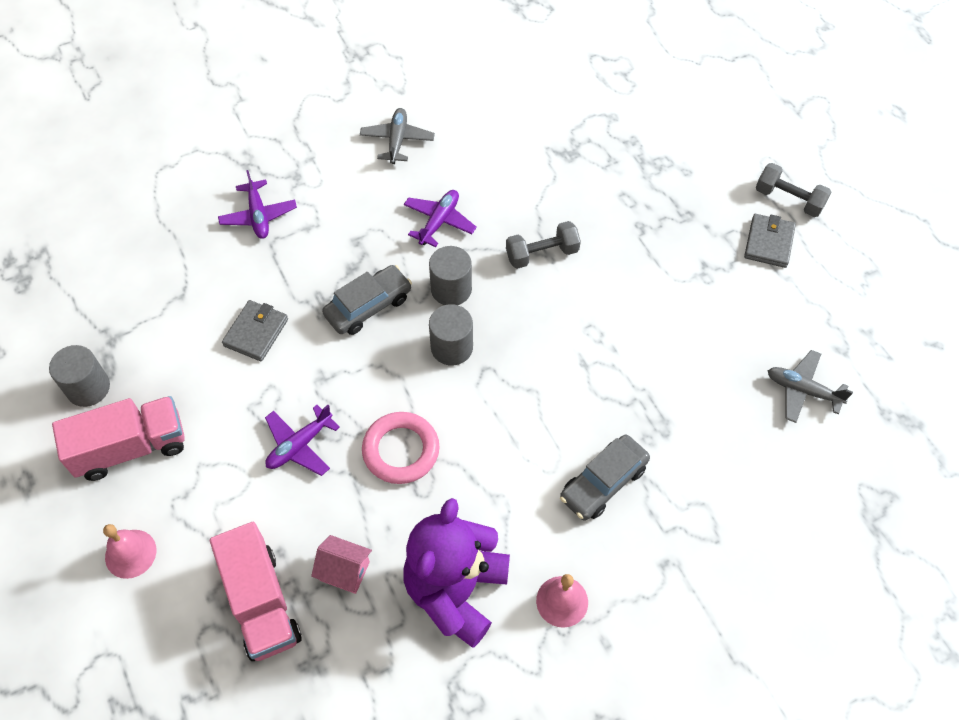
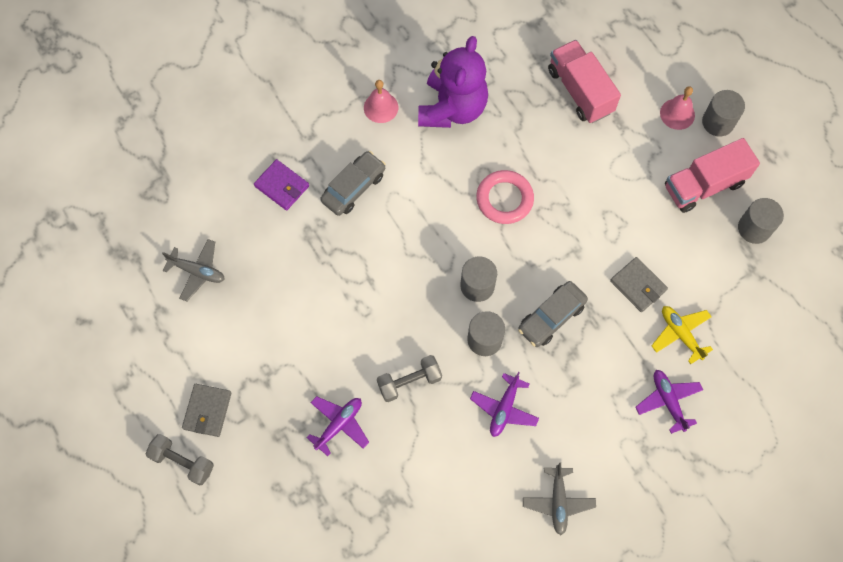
camera: 175 degrees right, 10 degrees up
(77, 536) = (718, 122): none -> grey cylinder
(223, 278) = (680, 334): none -> yellow plane
(256, 332) = (638, 285): grey wallet -> grey wallet turned 60 degrees counterclockwise
(299, 445) = (580, 197): purple plane -> purple plane (339, 424)
(344, 571) = (529, 114): pink house -> none
(702, 492) = (282, 186): none -> purple wallet

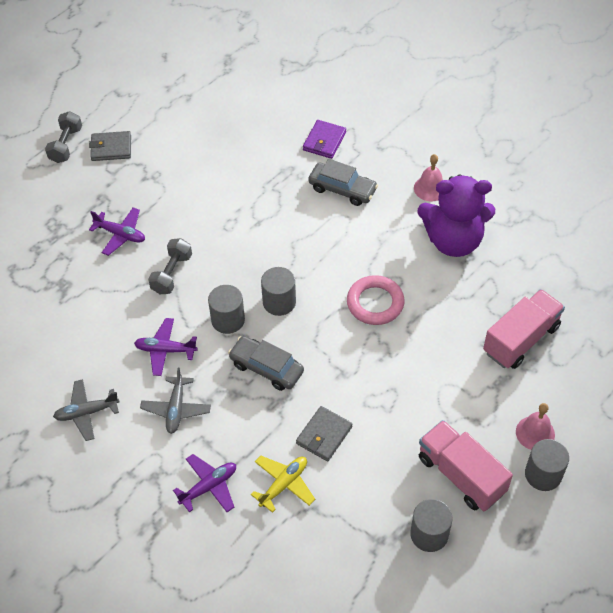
camera: 75 degrees right, 15 degrees down
(197, 272) = (227, 110): grey plane -> grey plane (176, 409)
(409, 382) = (172, 273): grey dumbbell -> grey dumbbell turned 60 degrees clockwise

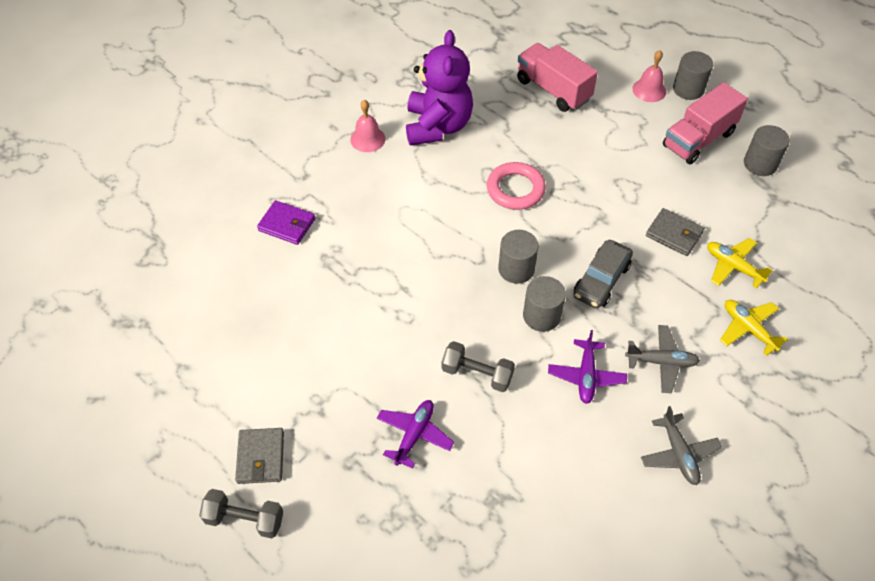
camera: 90 degrees left, 0 degrees up
(209, 487) = (748, 329): purple plane -> yellow plane
(342, 189) = (361, 210): grey car -> none

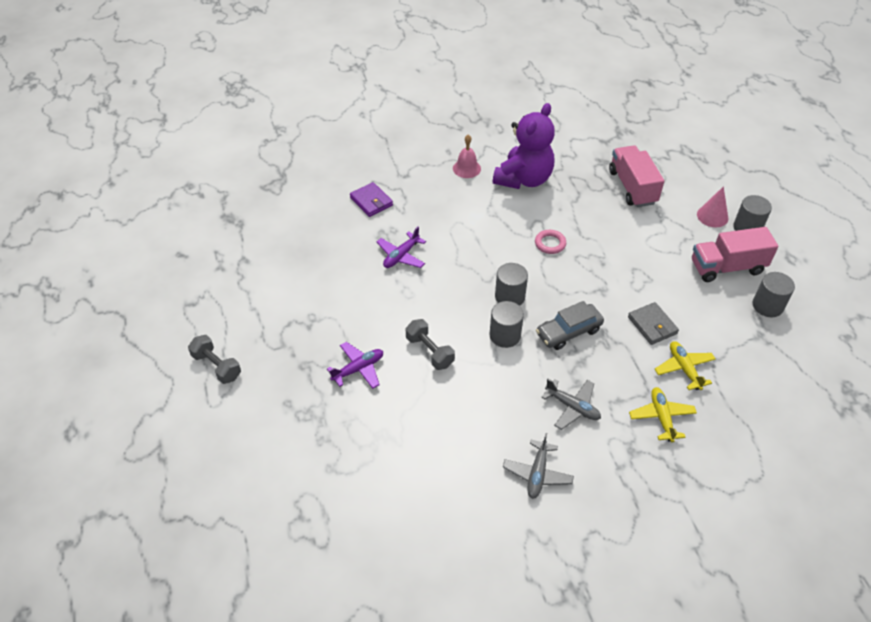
camera: 30 degrees right, 5 degrees down
(260, 457) = (252, 335): grey wallet -> none
(515, 189) = (550, 244): pink ring -> pink ring, size x0.64
(586, 376) = (507, 389): purple plane -> purple plane (401, 256)
(649, 90) = (712, 216): pink bell -> pink cone

